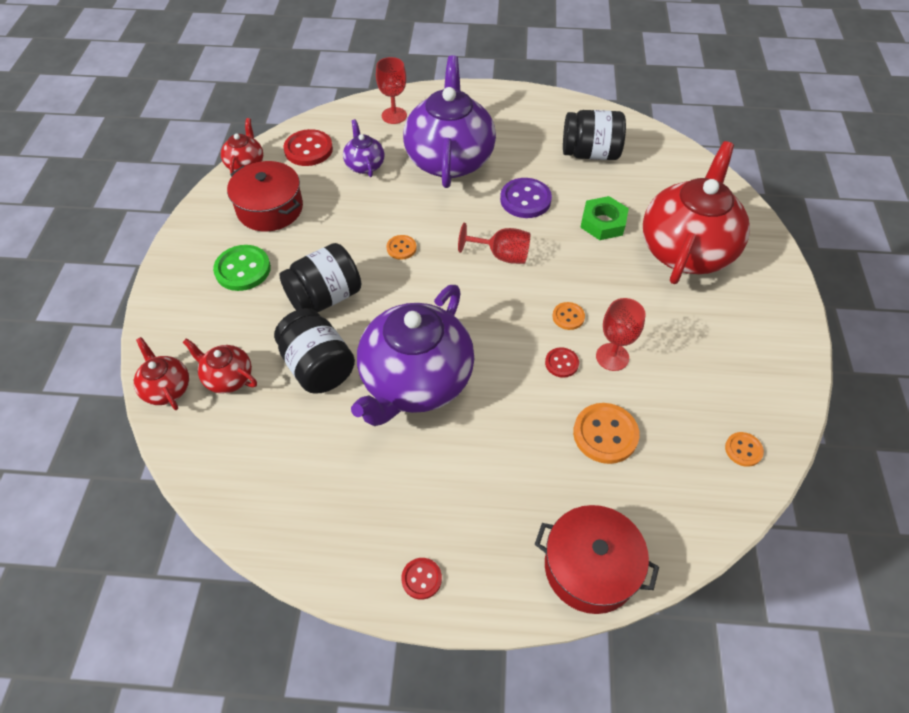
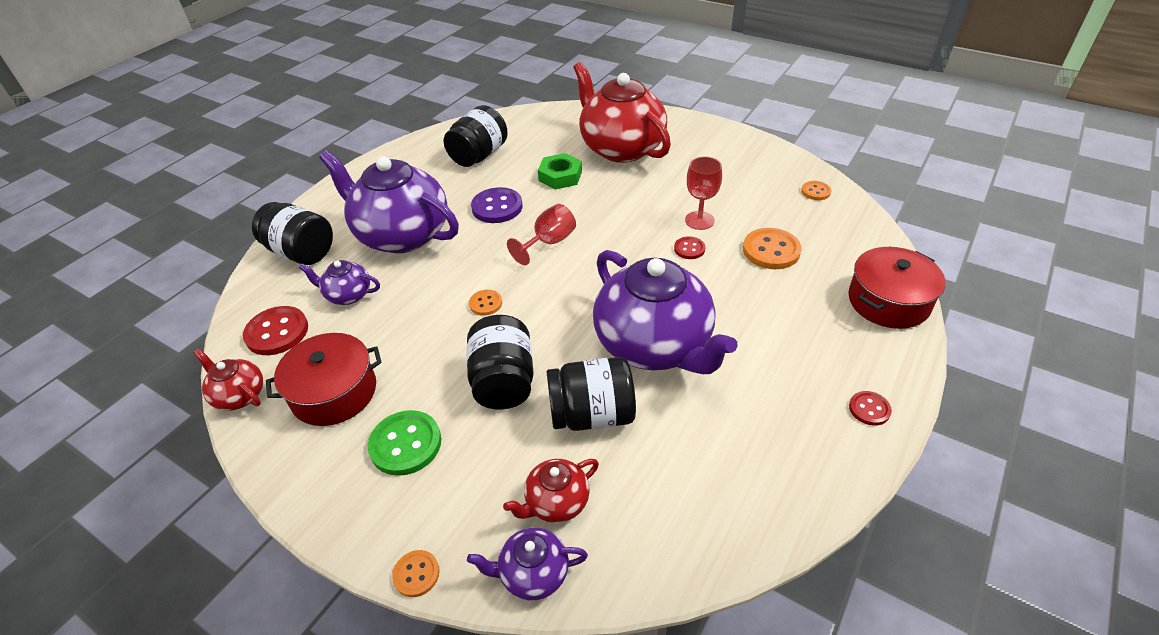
camera: 60 degrees left, 10 degrees down
(167, 388) = (533, 574): red teapot -> purple teapot
(394, 115) = (301, 252): red goblet -> black jar
(568, 317) = (644, 229): orange button -> orange button (416, 574)

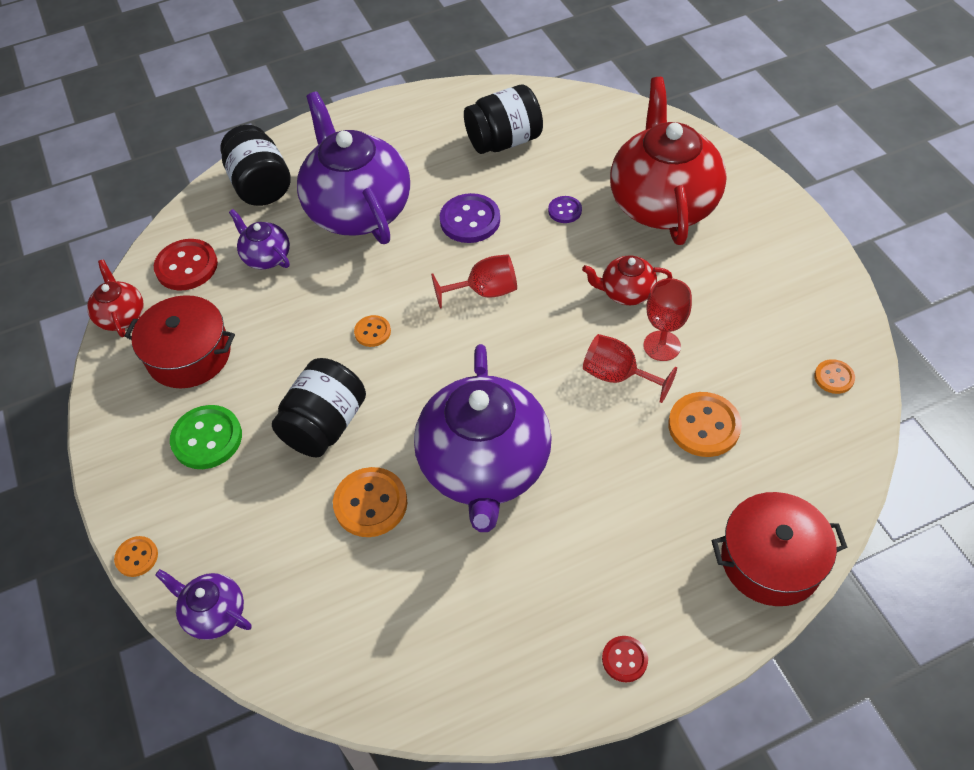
camera: 35 degrees right, 10 degrees up
(556, 502) = (277, 566): red teapot -> red teapot (626, 292)
(560, 176) = (565, 210): green nut -> purple button
(592, 414) = (370, 503): black jar -> orange button
(689, 249) = (618, 376): red button -> red goblet

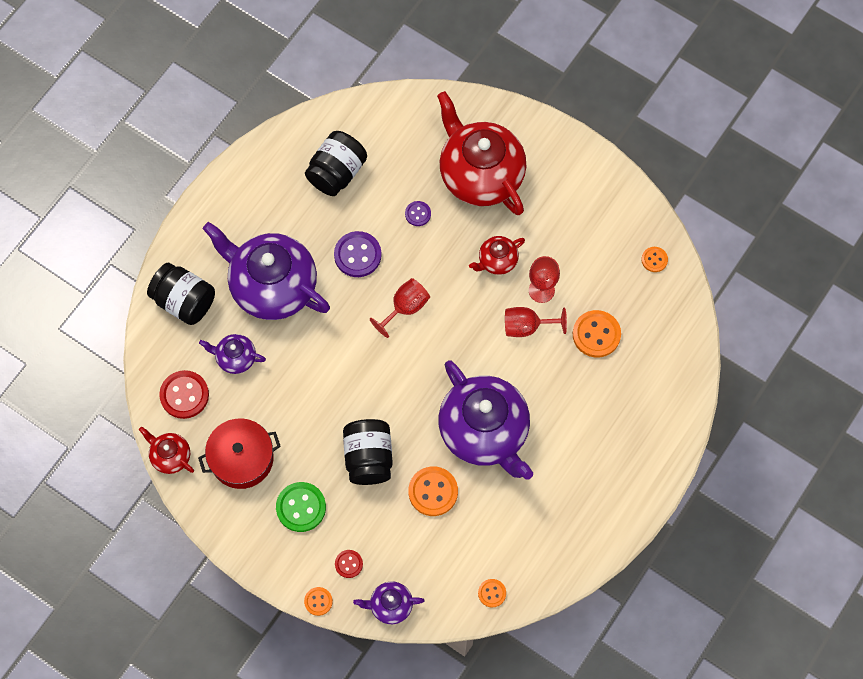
camera: 35 degrees left, 15 degrees up
(372, 332) = (352, 377): orange button -> orange button (492, 593)
(624, 659) = (629, 501): red button -> red button (348, 564)
(771, 560) = (675, 401): red pot -> none

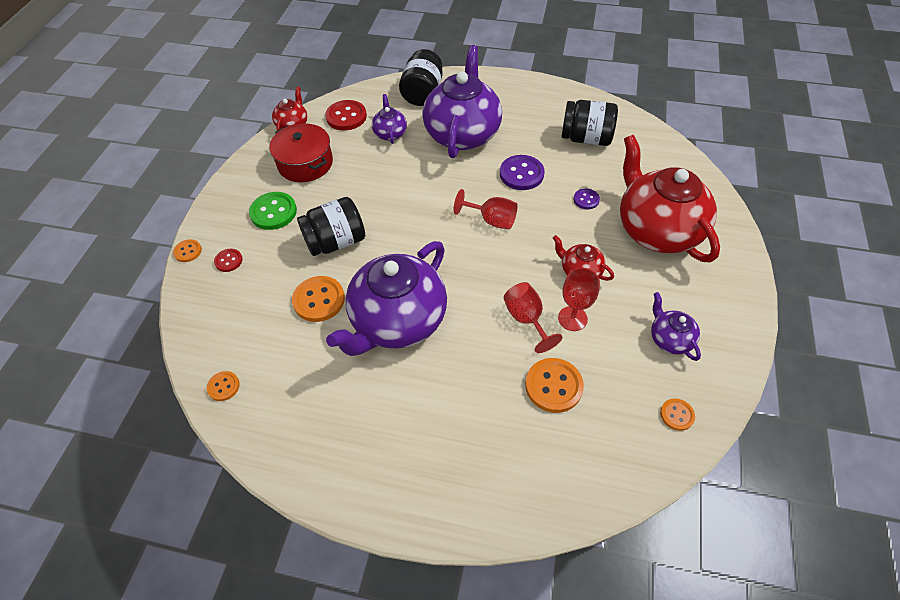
camera: 70 degrees right, 15 degrees down
(390, 605) = (193, 305): purple teapot -> purple teapot (669, 339)
(480, 174) = (657, 230): red teapot -> red teapot turned 60 degrees counterclockwise

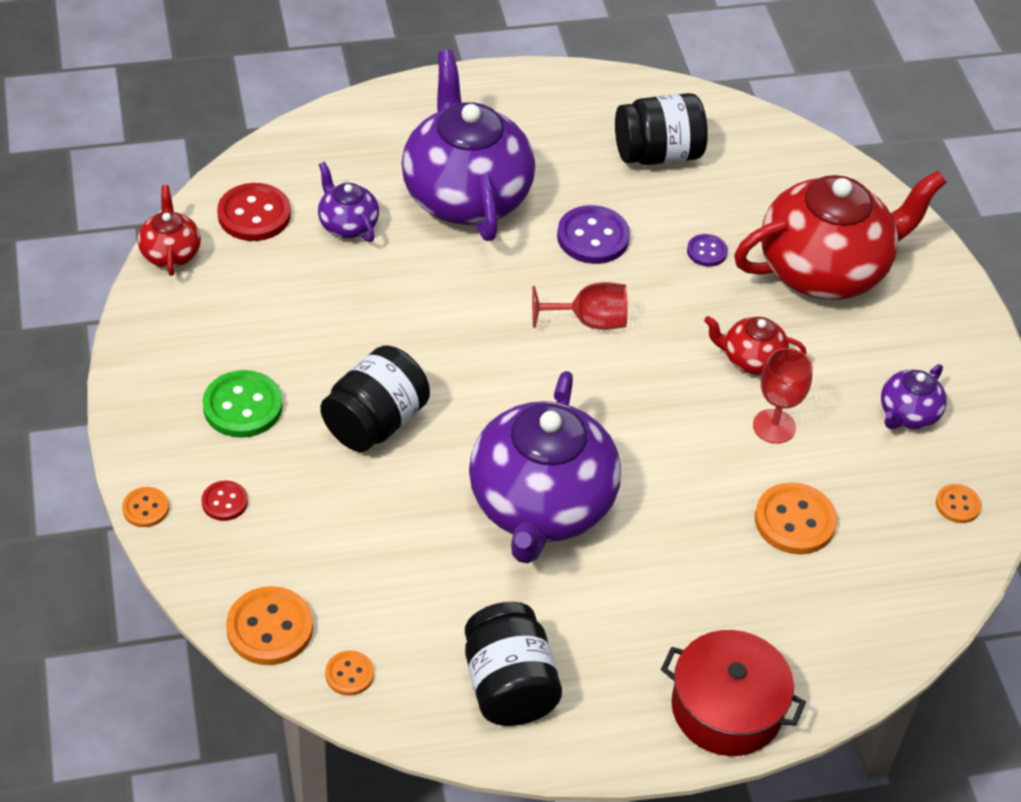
camera: 30 degrees left, 5 degrees down
(305, 163) = (239, 313): red pot -> red pot (726, 708)
(319, 300) = (407, 514): orange button -> orange button (270, 628)
(422, 93) = (358, 141): black jar -> black jar (509, 686)
(526, 319) = (715, 446): red goblet -> none
(657, 230) = (824, 270): red teapot -> red teapot turned 120 degrees clockwise
(669, 339) = (907, 414): purple teapot -> purple teapot turned 90 degrees counterclockwise

